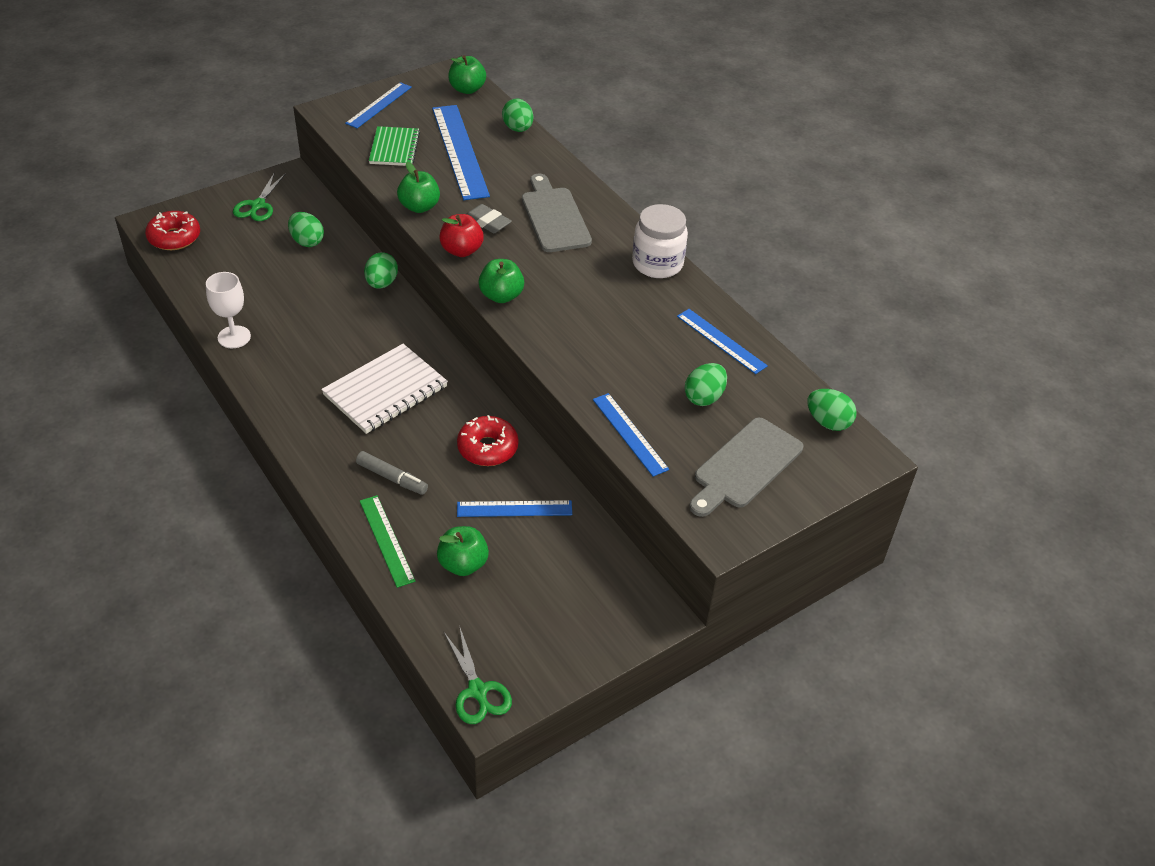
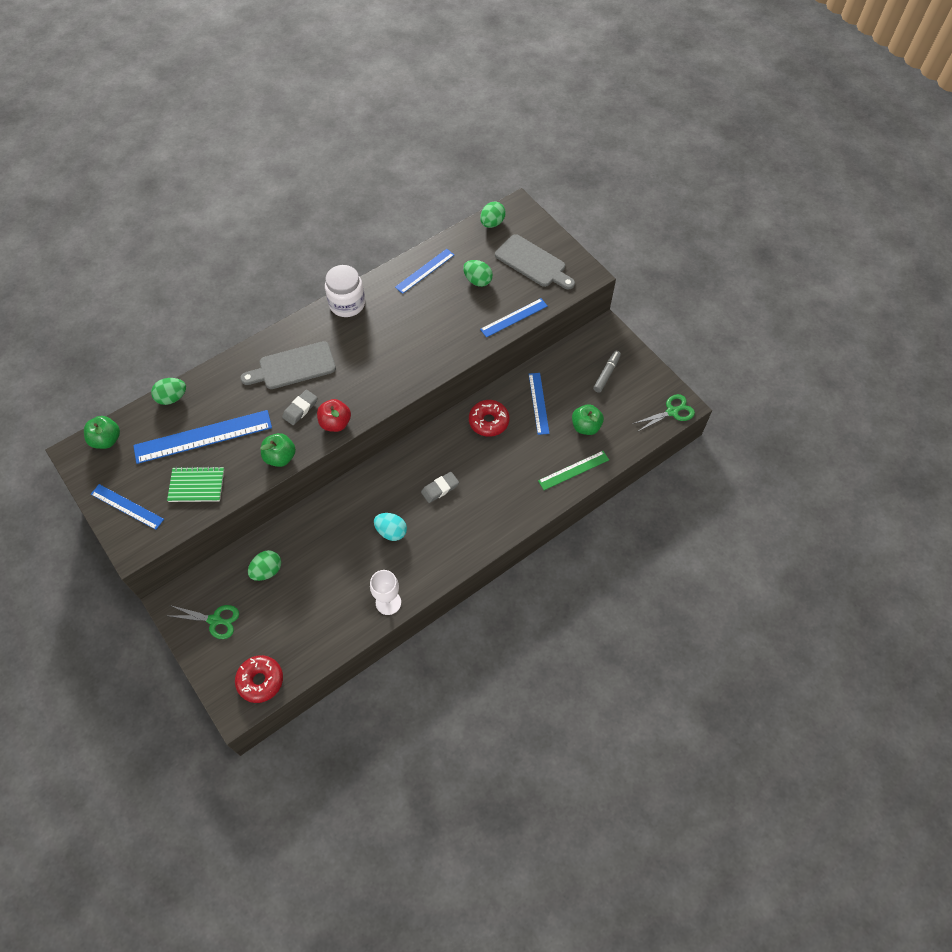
camera: 90 degrees left, 15 degrees up
(331, 343) = (391, 531): none -> turquoise egg
(381, 283) = (321, 507): green egg -> none
(385, 391) = (440, 488): white notebook -> grey eraser
(392, 478) = (521, 474): grey marker -> grey marker (606, 374)
(501, 296) = (387, 394): green apple -> none

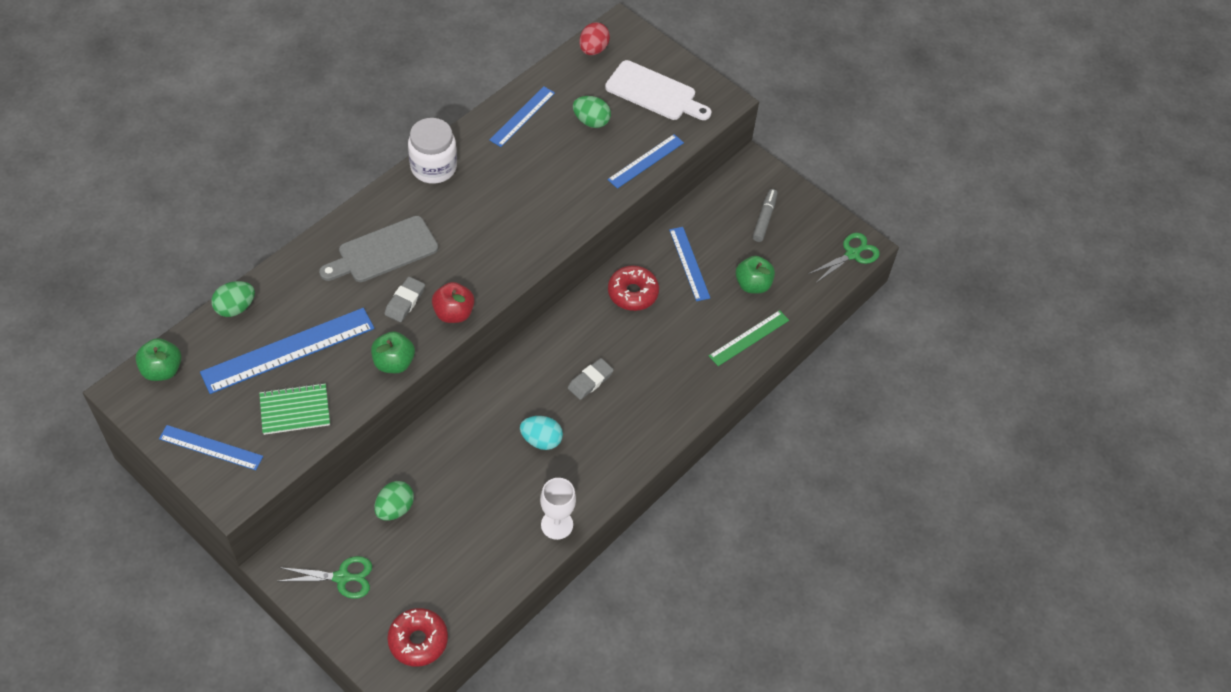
camera: 15 degrees left, 5 degrees down
(492, 223) = (593, 49): green egg -> red egg
(533, 263) = (654, 93): grey cutting board -> white cutting board

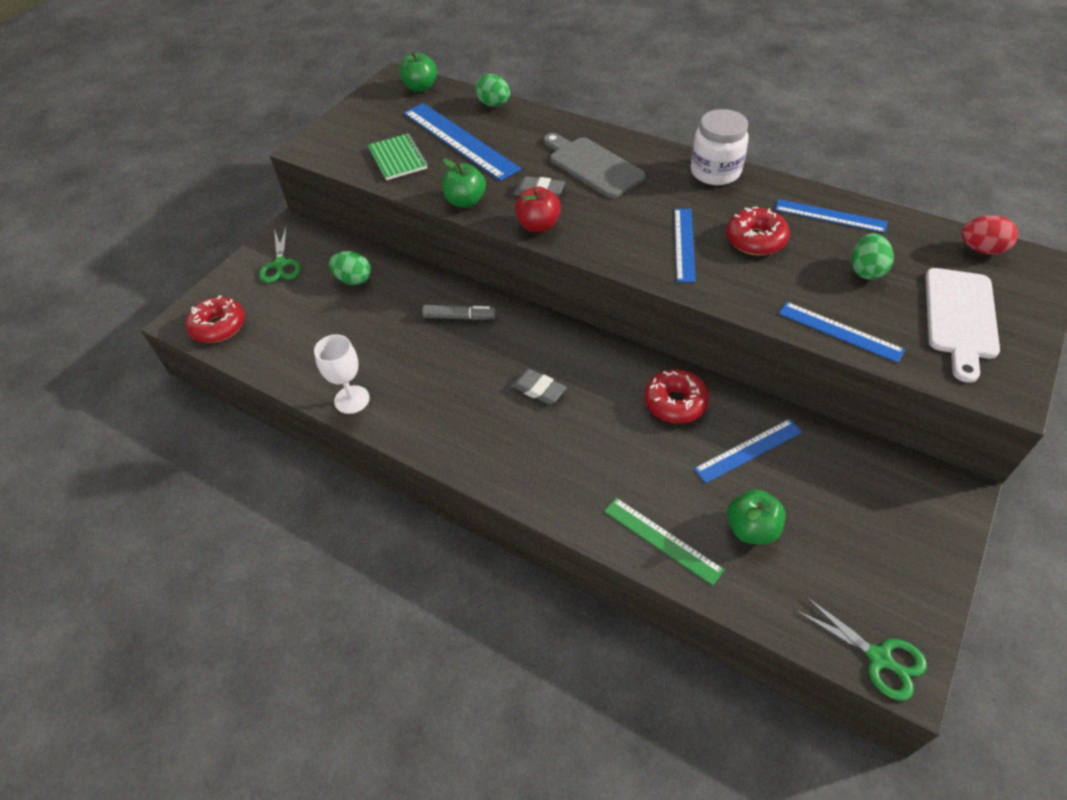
camera: 85 degrees right, 5 degrees down
(211, 448) = (351, 127): blue ruler -> blue ruler (684, 244)
(532, 172) = (755, 240): none -> red donut
(541, 440) = (451, 365): turquoise egg -> none
(764, 219) = (872, 523): grey marker -> grey marker (459, 317)

